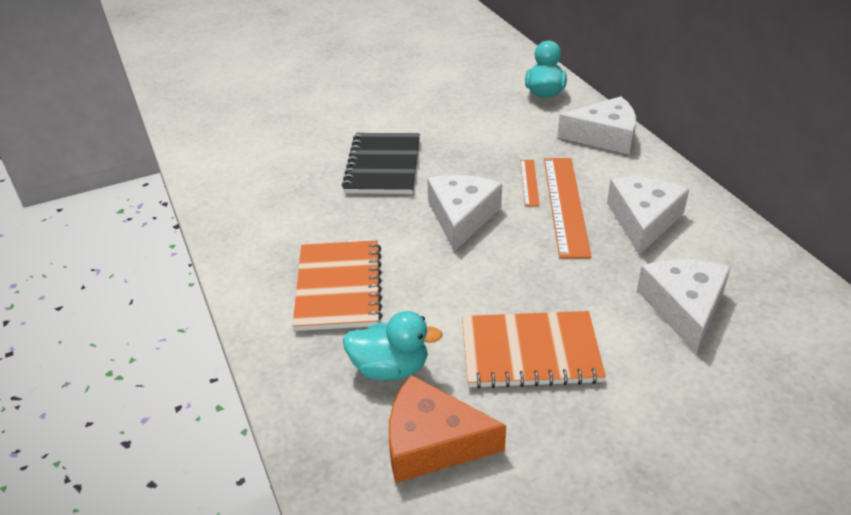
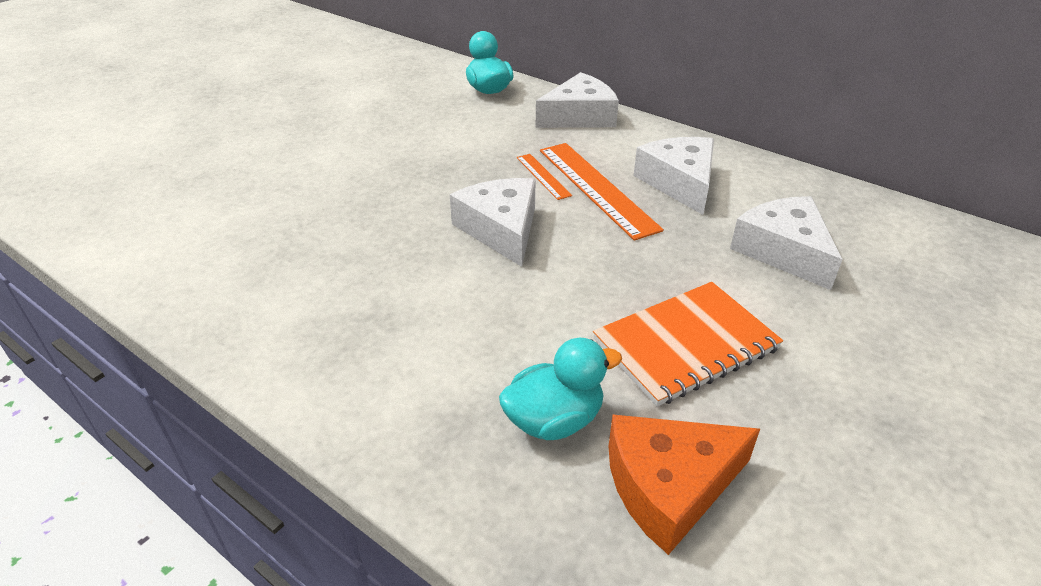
camera: 30 degrees left, 0 degrees up
(338, 287) = (419, 349): orange notebook -> none
(383, 166) = (370, 200): black notebook -> none

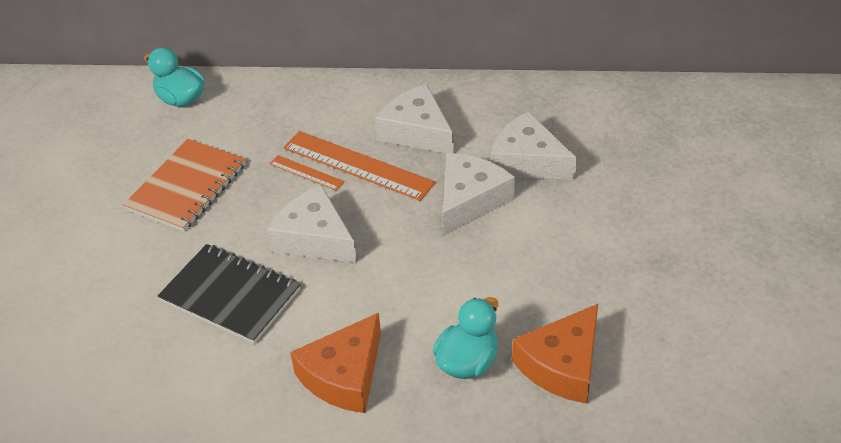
camera: 30 degrees left, 5 degrees up
(380, 243) = (230, 296): none -> black notebook
(412, 365) = (344, 375): none -> orange cheese
(579, 116) = (287, 96): white cheese -> white cheese (470, 200)
(685, 344) = (511, 267): orange notebook -> orange notebook (187, 187)

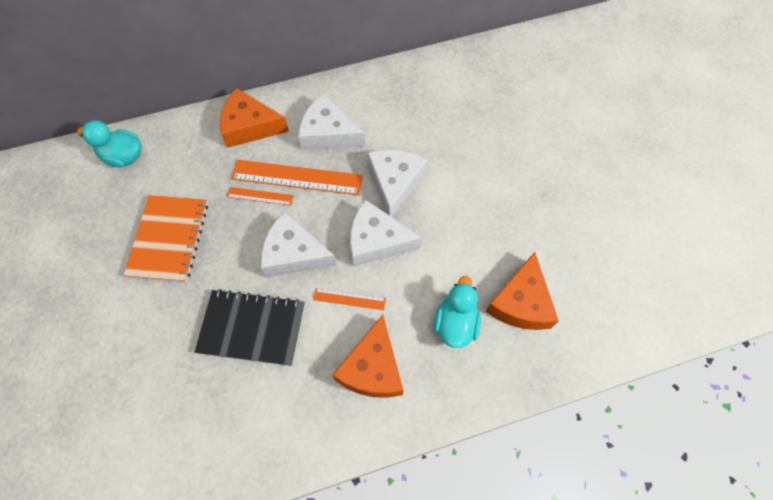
camera: 25 degrees left, 20 degrees up
(331, 103) = (250, 126): none -> orange cheese
(354, 299) = (349, 299): none -> orange ruler
(527, 161) = (421, 136): white cheese -> white cheese (377, 241)

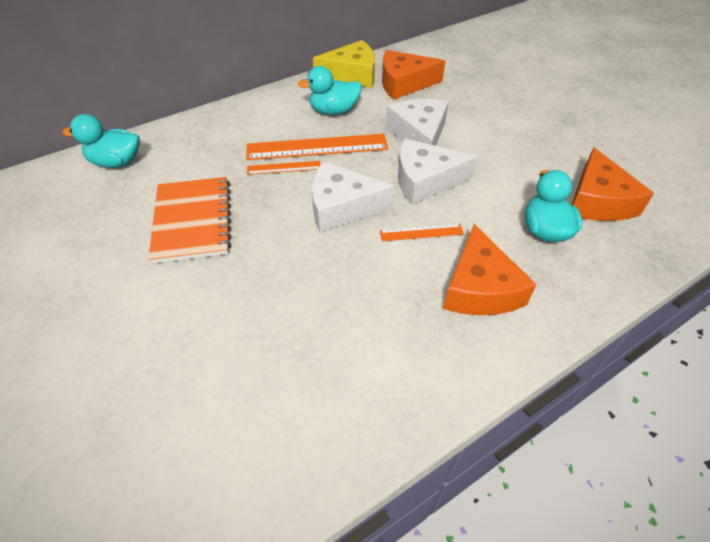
camera: 15 degrees left, 15 degrees down
(250, 126) = (250, 118): orange cheese -> orange cheese (404, 83)
(252, 328) = (323, 281): black notebook -> none
(328, 133) = (334, 111): white cheese -> turquoise duck
(363, 86) = (352, 75): none -> yellow cheese

